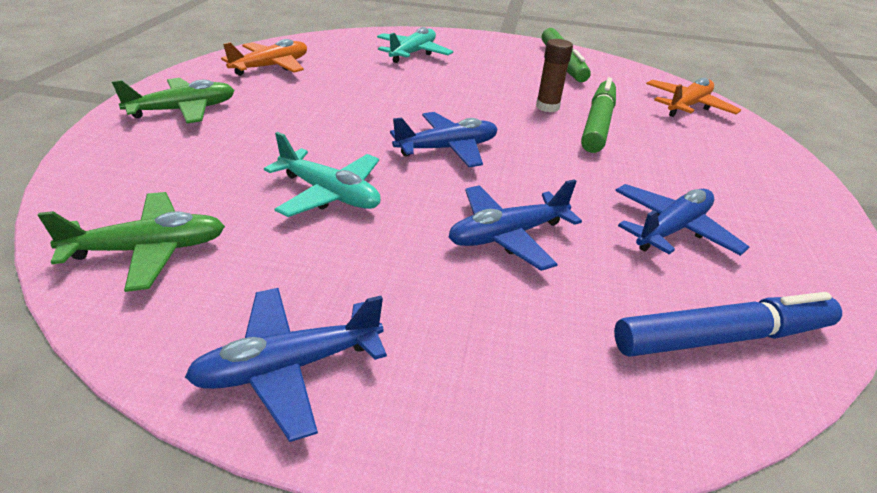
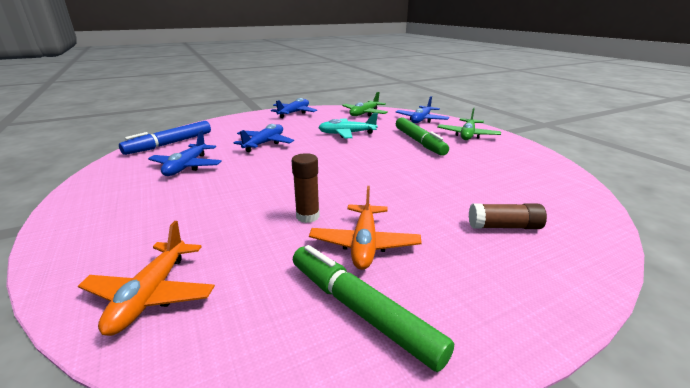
camera: 145 degrees right, 10 degrees down
(271, 67) = (519, 166): orange plane -> orange plane (364, 244)
(413, 53) = (504, 226): turquoise plane -> brown glue stick
(447, 149) = (332, 161): blue plane -> blue plane (421, 120)
(597, 124) = (254, 216): green marker -> green marker (419, 142)

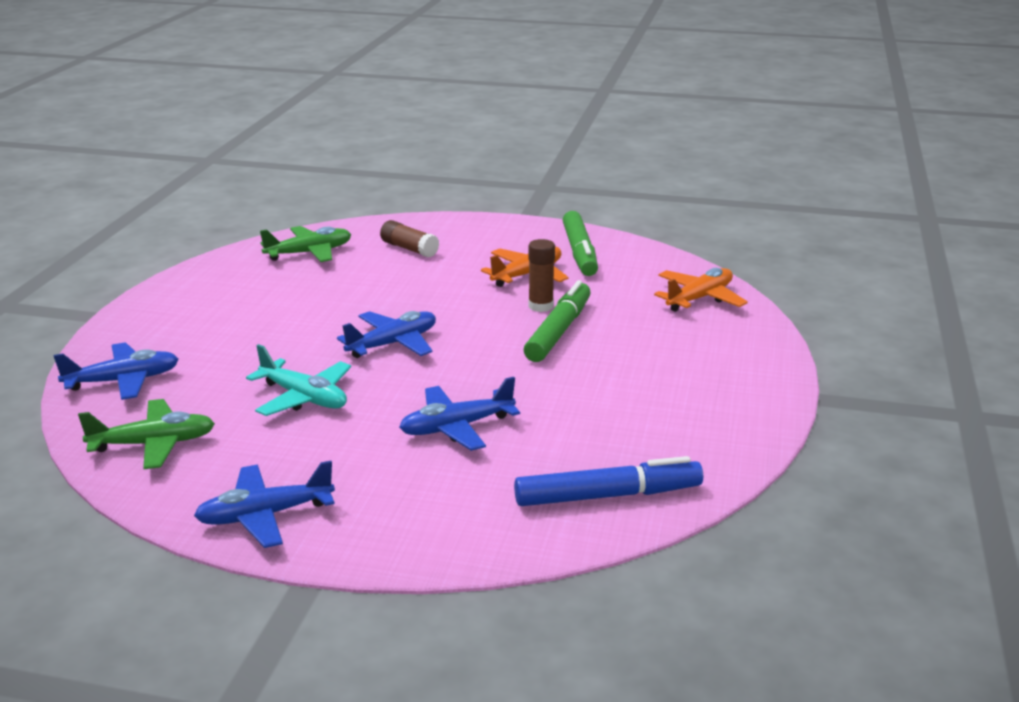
camera: 140 degrees left, 0 degrees up
(187, 166) = (611, 419): blue plane -> blue plane (393, 344)
(419, 142) = (253, 340): green marker -> green marker (558, 331)
(467, 135) = (167, 325): green plane -> green plane (309, 253)

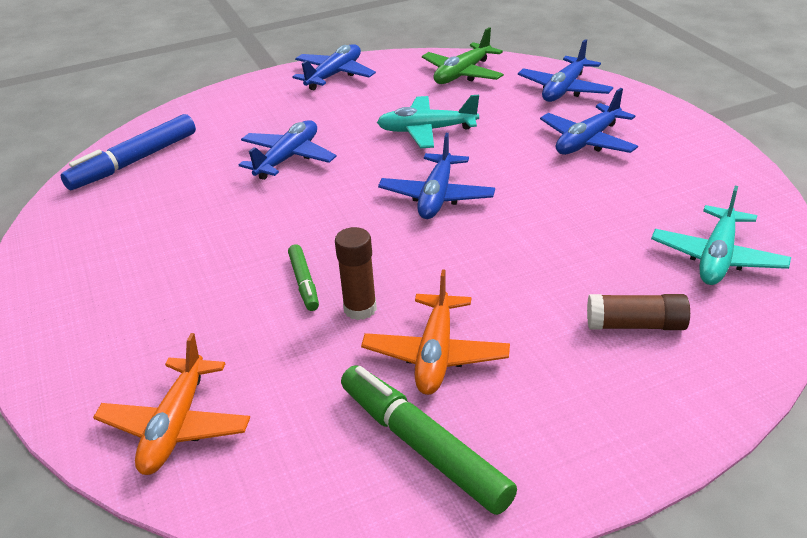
camera: 145 degrees right, 10 degrees up
(216, 333) = (587, 141): none -> blue plane
(309, 253) = (717, 257): green plane -> turquoise plane
(558, 331) = (304, 283): green marker -> green marker, size x0.54

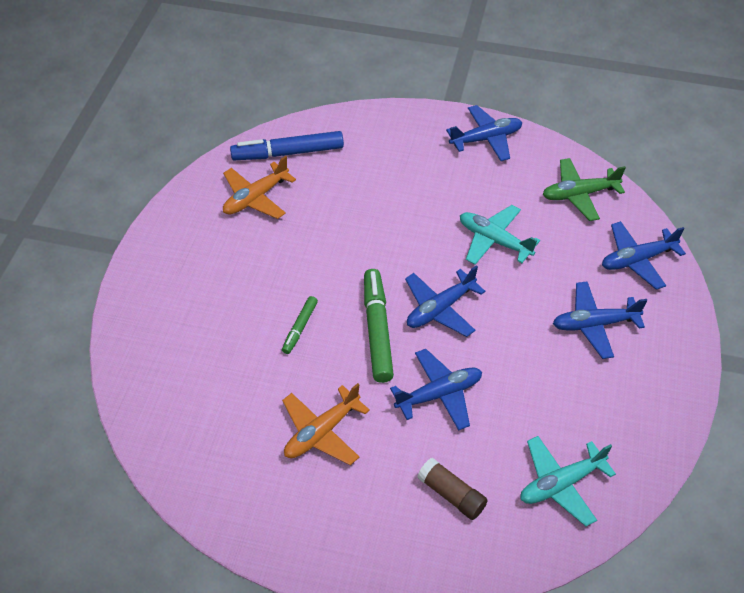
camera: 35 degrees right, 15 degrees up
(176, 426) = (160, 384): orange plane -> orange plane (256, 198)
(288, 158) = (381, 210): blue plane -> blue plane (439, 394)
(360, 309) = (312, 370): brown glue stick -> none
(423, 447) = (260, 485): green marker -> green marker (377, 330)

